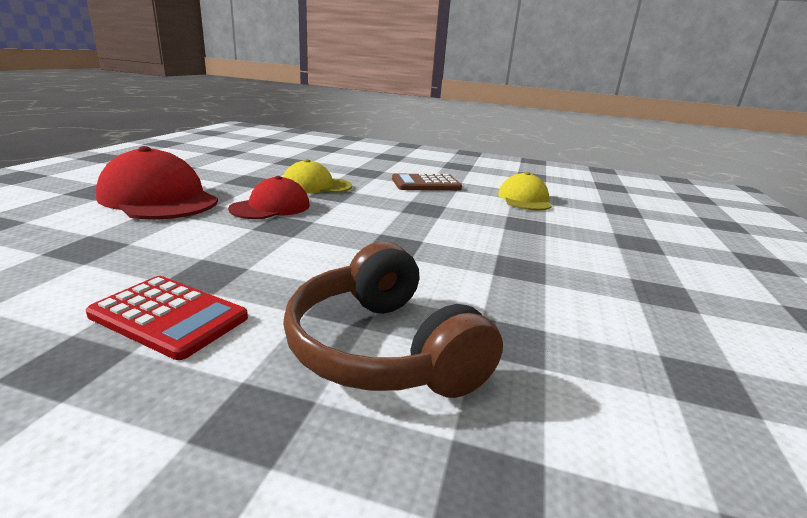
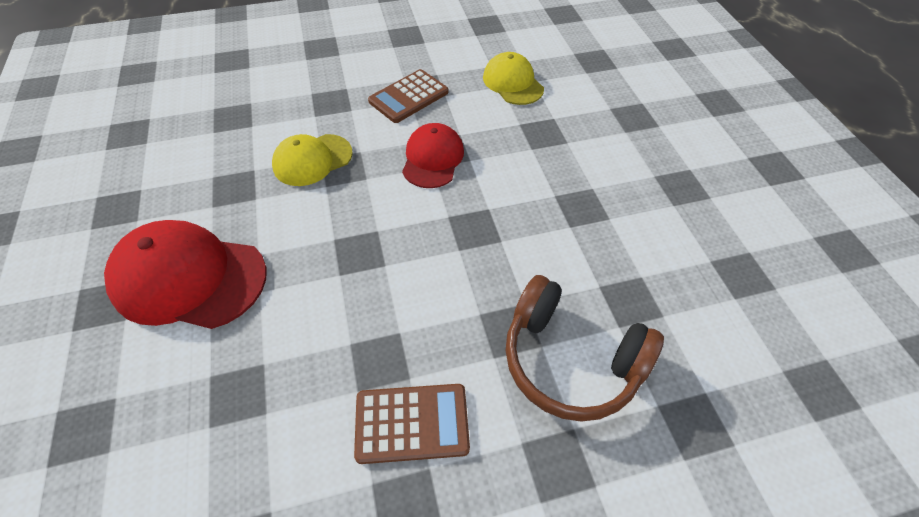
camera: 30 degrees left, 30 degrees up
(169, 317) = (412, 423): red calculator -> brown calculator
(271, 207) = (315, 228): red cap -> red cap (432, 158)

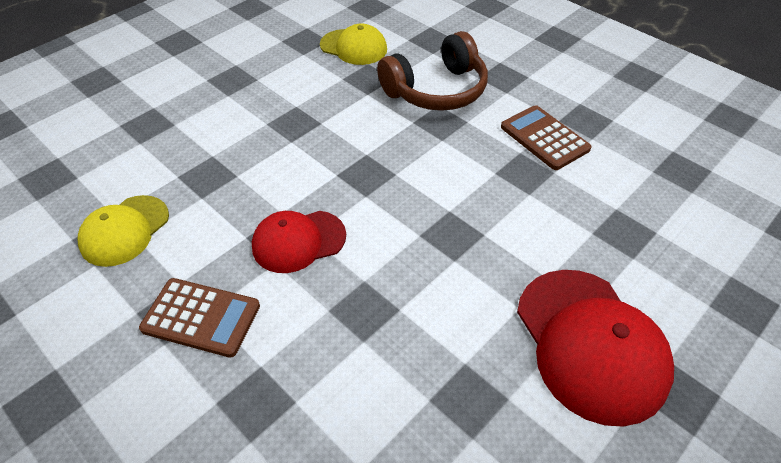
camera: 120 degrees left, 5 degrees down
(312, 160) = (372, 348): yellow cap -> yellow cap (354, 47)
(570, 359) = (436, 90): brown headphones -> brown headphones turned 60 degrees clockwise

